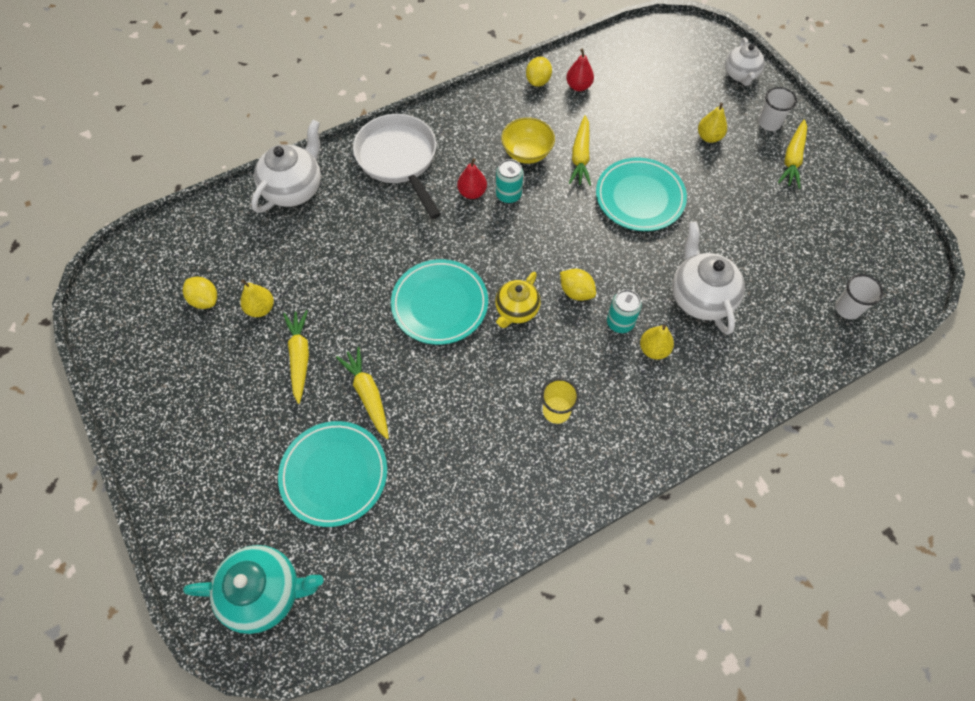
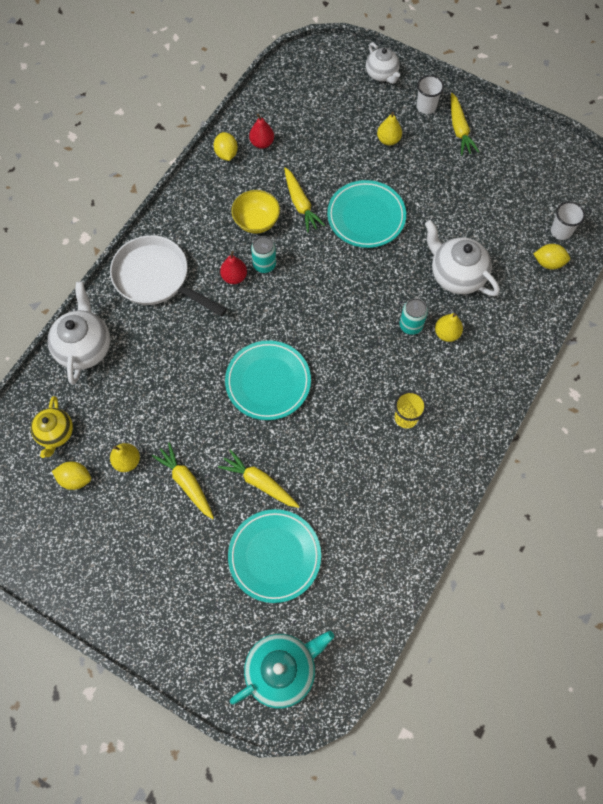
camera: 30 degrees left, 5 degrees up
(516, 310) = (329, 356): yellow teapot -> yellow teapot (56, 433)
(576, 292) = (364, 318): yellow lemon -> yellow lemon (548, 263)

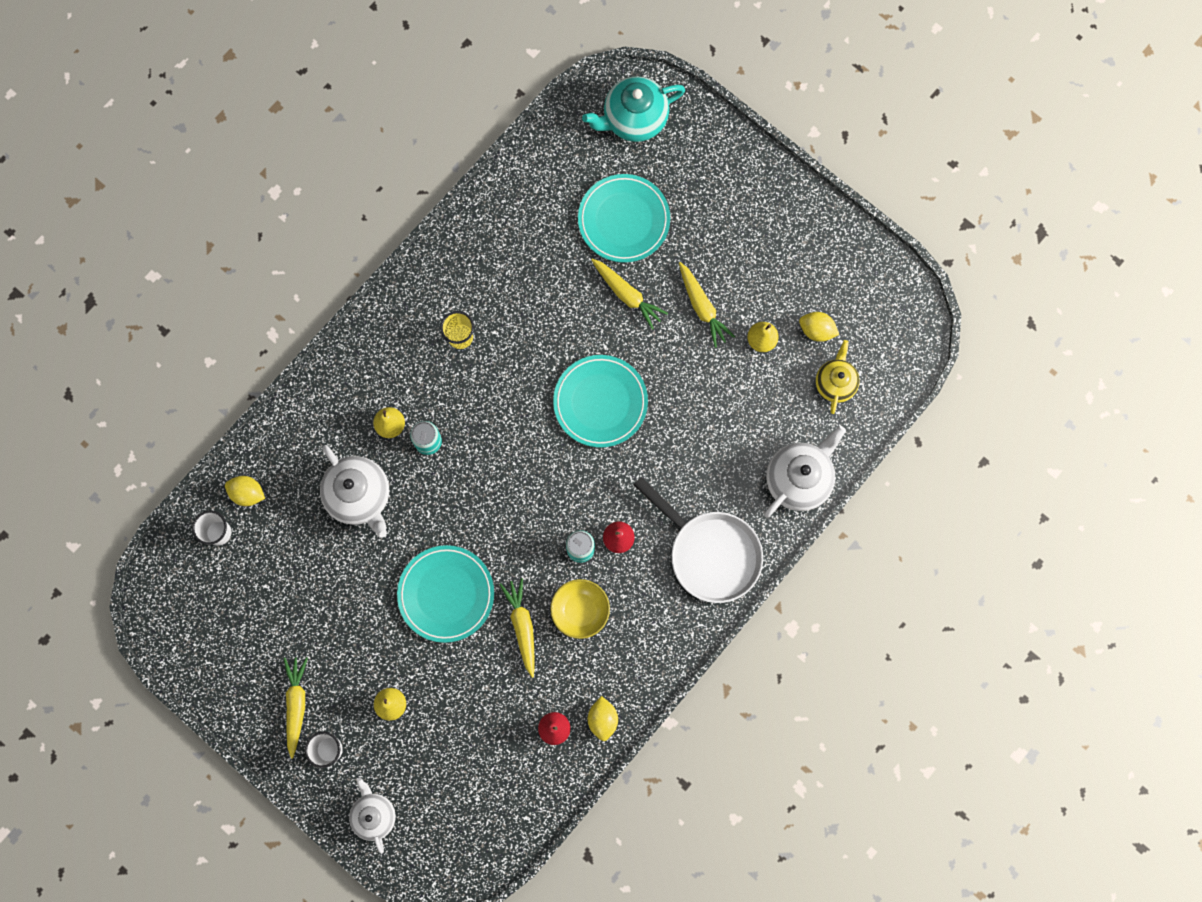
camera: 170 degrees left, 10 degrees up
(84, 347) = (799, 479): white teapot -> white teapot turned 150 degrees counterclockwise

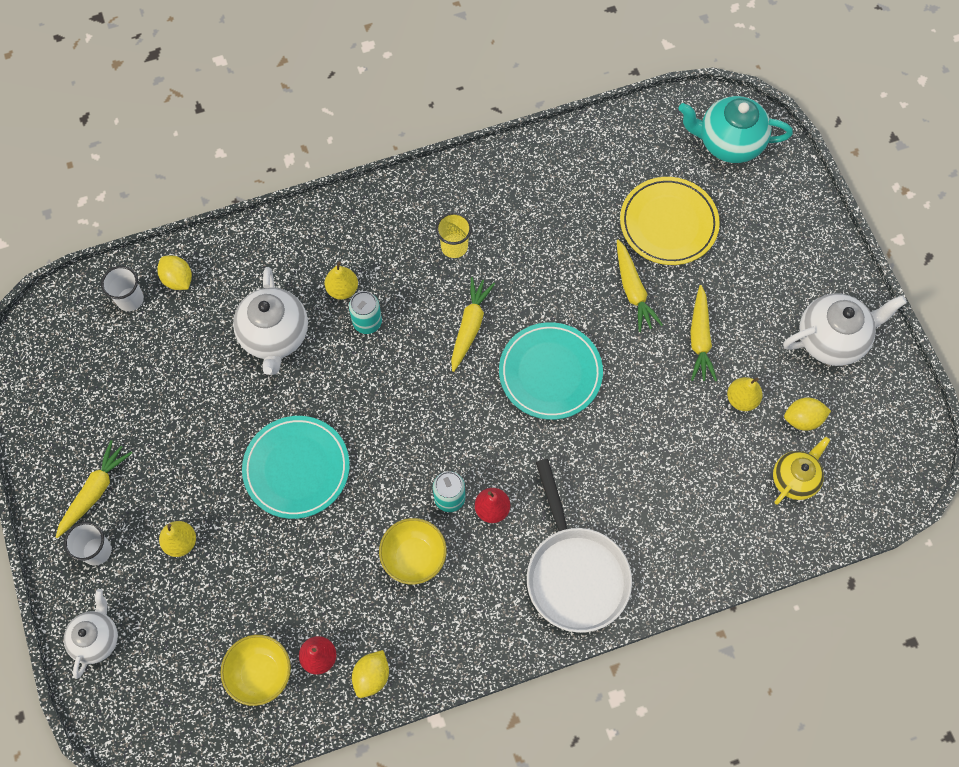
camera: 30 degrees right, 10 degrees down
(517, 766) = (260, 673): none -> yellow bowl
(522, 626) = (349, 540): yellow carrot -> yellow carrot (470, 326)
(624, 220) = (668, 224): turquoise plate -> yellow plate
(799, 479) = (706, 551): white teapot -> white teapot (832, 339)
(816, 330) = (802, 419): yellow lemon -> yellow lemon turned 60 degrees counterclockwise

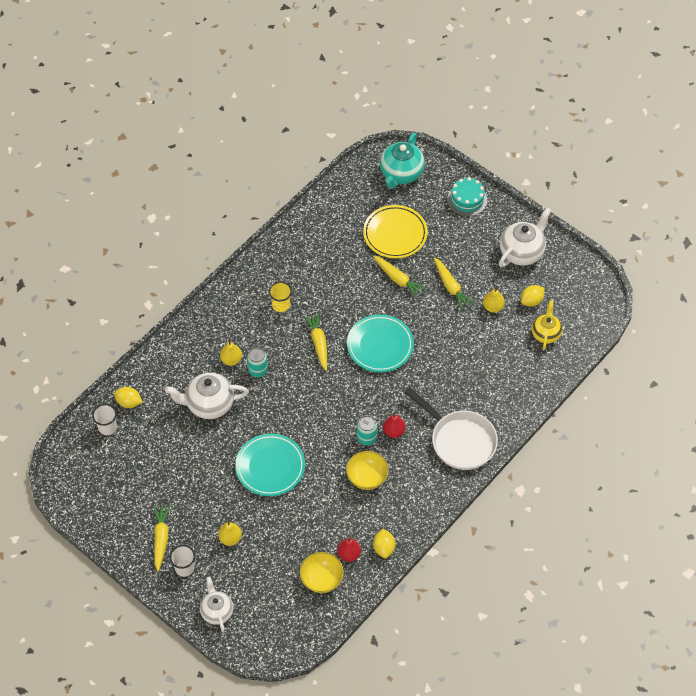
camera: 30 degrees left, 10 degrees down
(275, 336) = (209, 404): white teapot -> white teapot turned 120 degrees clockwise
(728, 143) = (401, 174): turquoise teapot -> turquoise teapot turned 45 degrees counterclockwise
(798, 224) = (467, 200): none -> turquoise cake

